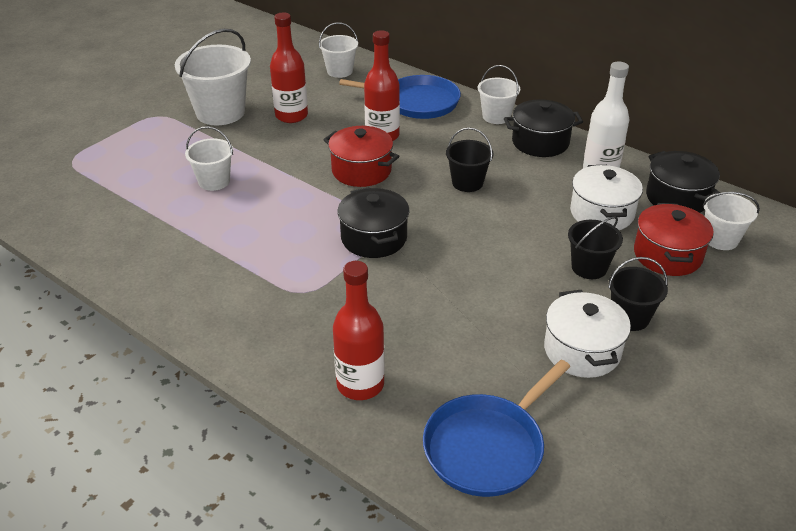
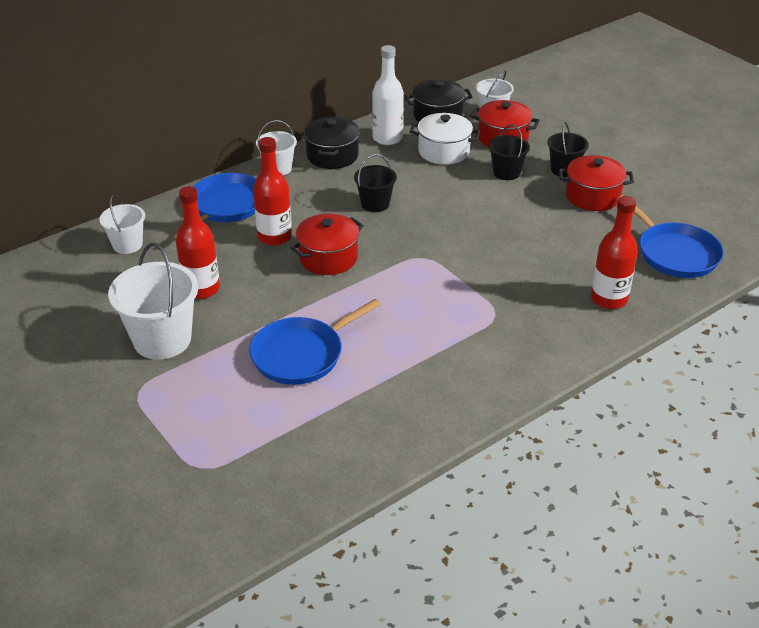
camera: 75 degrees left, 0 degrees up
(214, 181) = (301, 354): white bucket -> blue pan
(374, 238) = (434, 266): black pot -> none
(582, 350) = (592, 196): white pot -> red pot

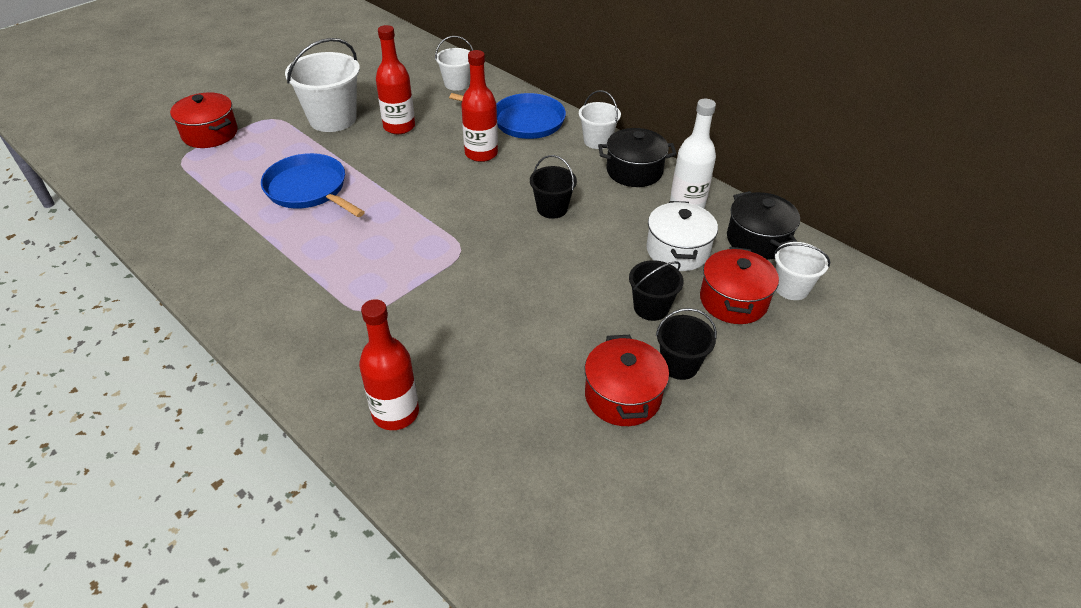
camera: 80 degrees right, 5 degrees up
(328, 258) = (452, 188): red pot -> red pot (210, 134)
(675, 253) = (503, 491): blue pan -> none

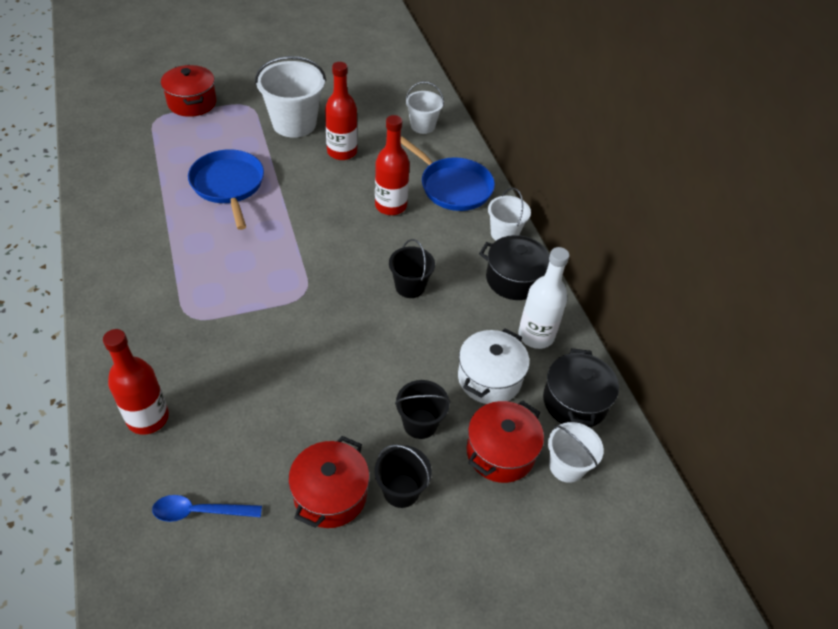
camera: 25 degrees right, 5 degrees up
(516, 466) = (200, 511): none -> blue spoon

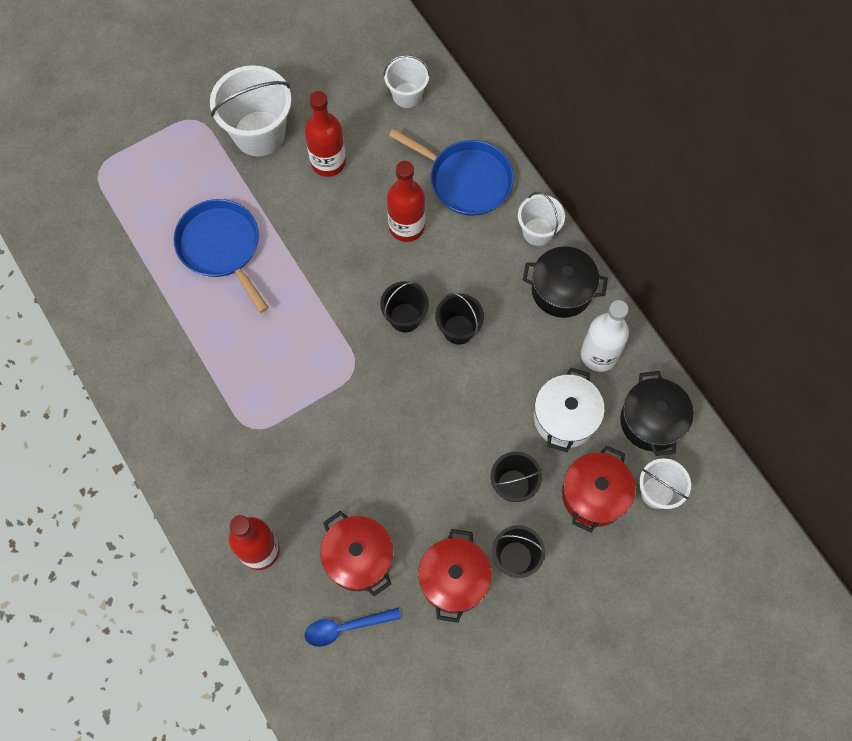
camera: 10 degrees left, 20 degrees up
(192, 103) = (129, 133): red pot -> red pot (358, 558)
(365, 267) = (405, 317): none -> black bucket

